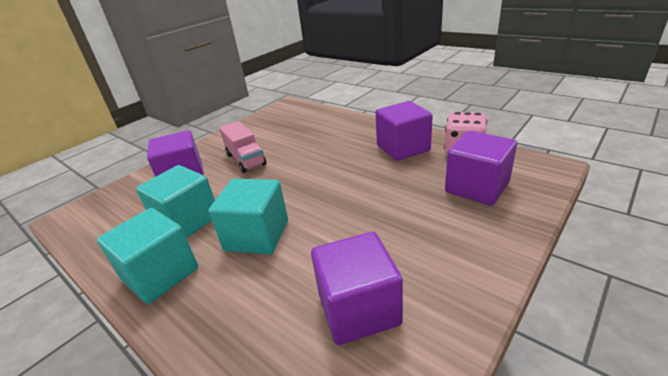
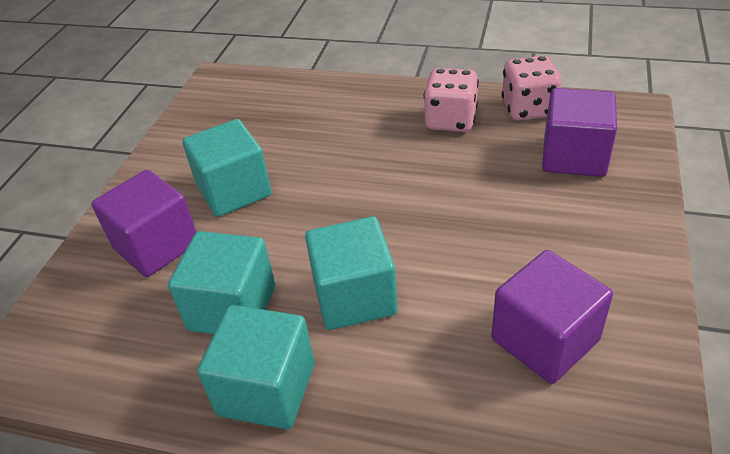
camera: 25 degrees left, 10 degrees up
(246, 159) = (234, 190): pink truck -> turquoise cube
(403, 148) = (450, 120): purple cube -> pink dice

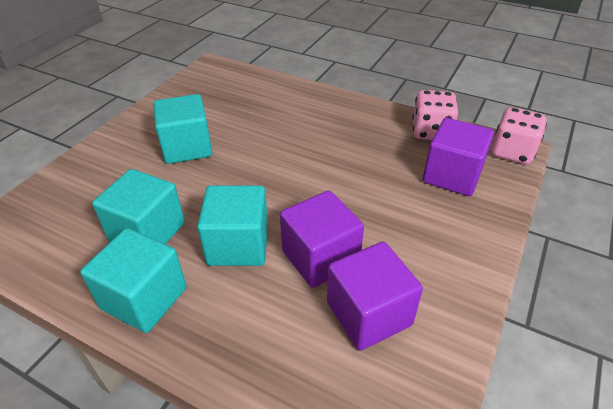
camera: 10 degrees right, 0 degrees up
(156, 246) = (116, 175): purple cube -> purple cube (320, 257)
(450, 120) = (367, 129): pink dice -> pink dice (512, 152)

